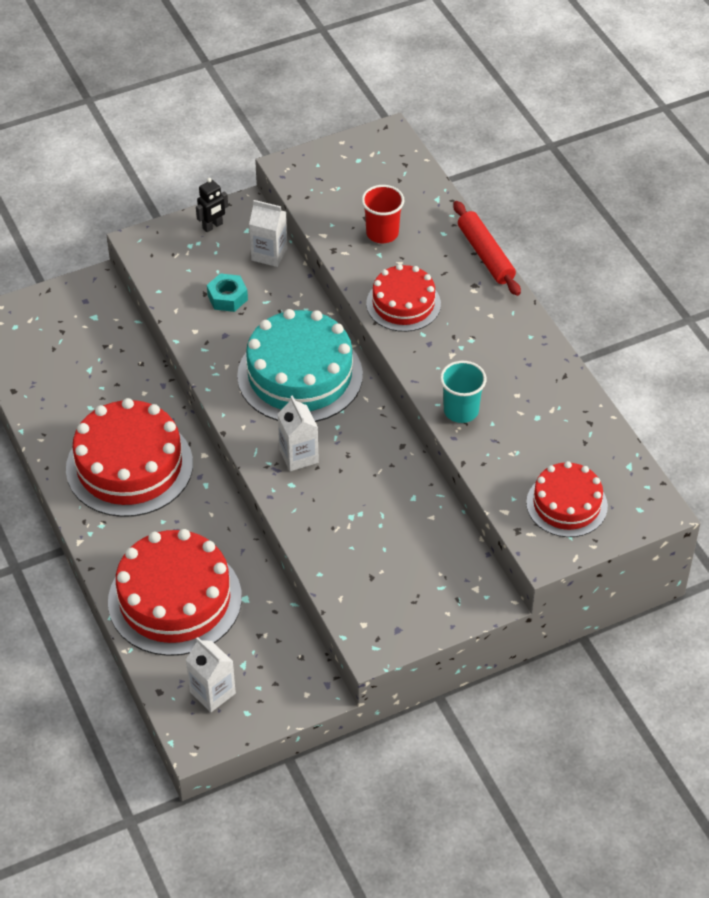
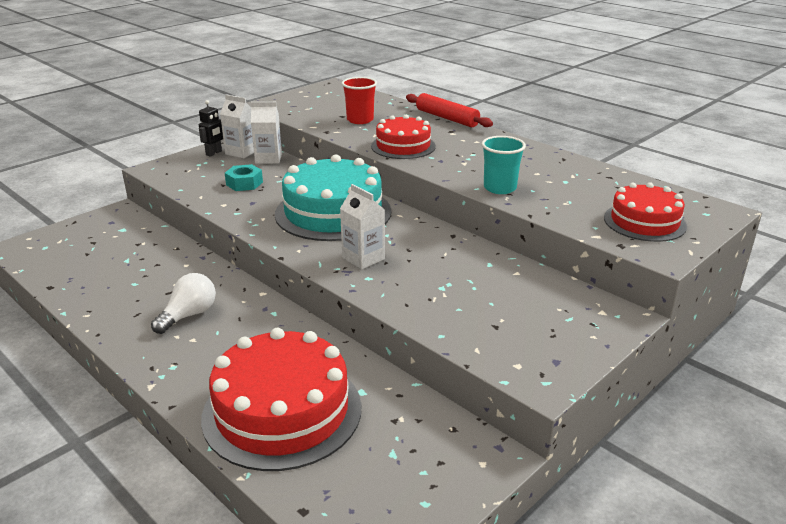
camera: 20 degrees left, 20 degrees down
(129, 466) = (189, 315): red cake -> white light bulb
(212, 693) = (371, 493): white carton -> white carton (241, 152)

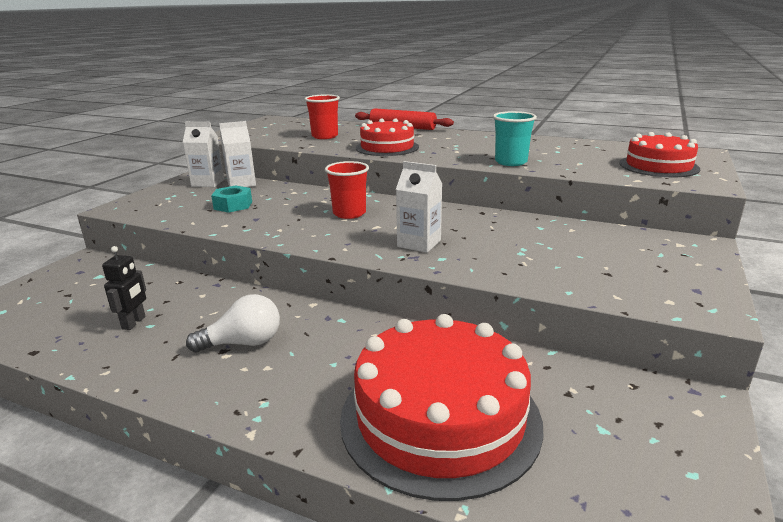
camera: 20 degrees left, 5 degrees down
(189, 315) = (243, 343): white light bulb -> white light bulb turned 60 degrees clockwise
(214, 153) = (178, 187): black robot -> black robot (134, 323)
(333, 212) = (349, 213): turquoise cake -> red cup

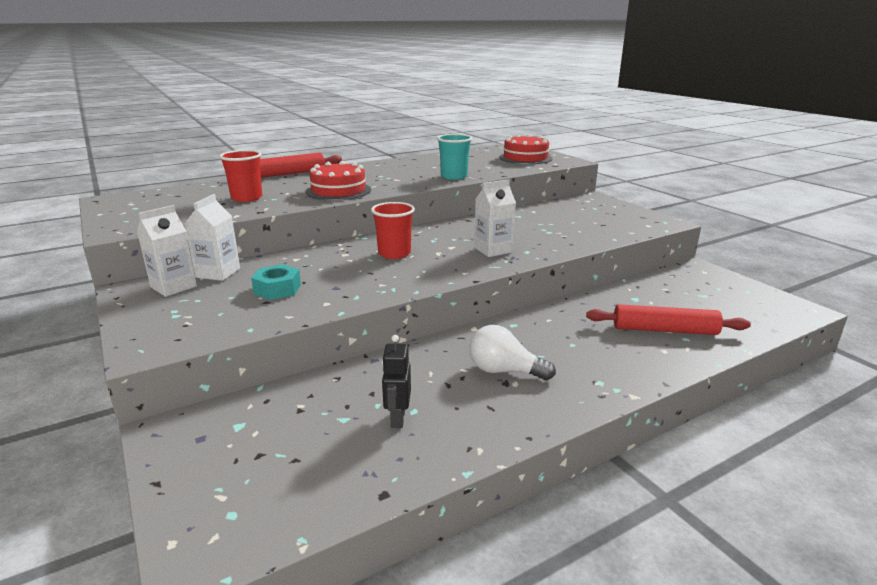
camera: 55 degrees left, 0 degrees up
(134, 323) = (397, 418): black robot -> black robot turned 135 degrees counterclockwise
(243, 343) = (504, 371): white light bulb -> white light bulb turned 90 degrees counterclockwise
(440, 418) = (664, 330): red cake -> red rolling pin

